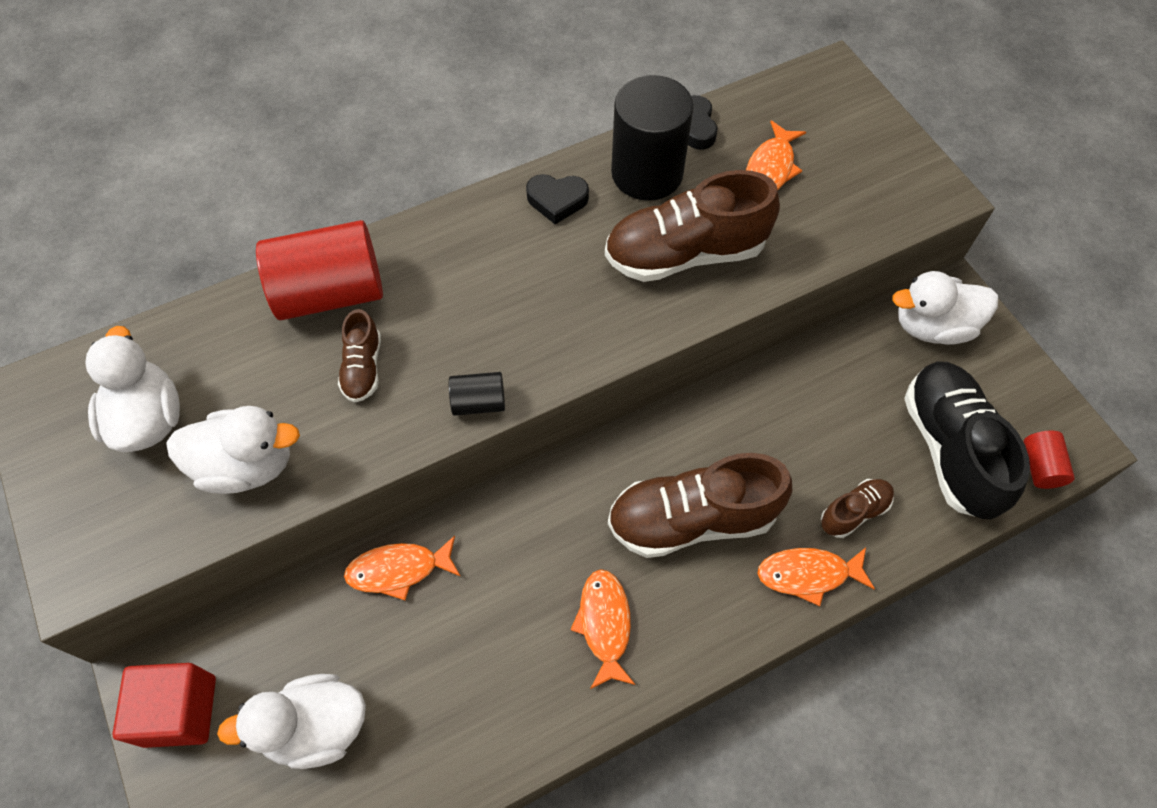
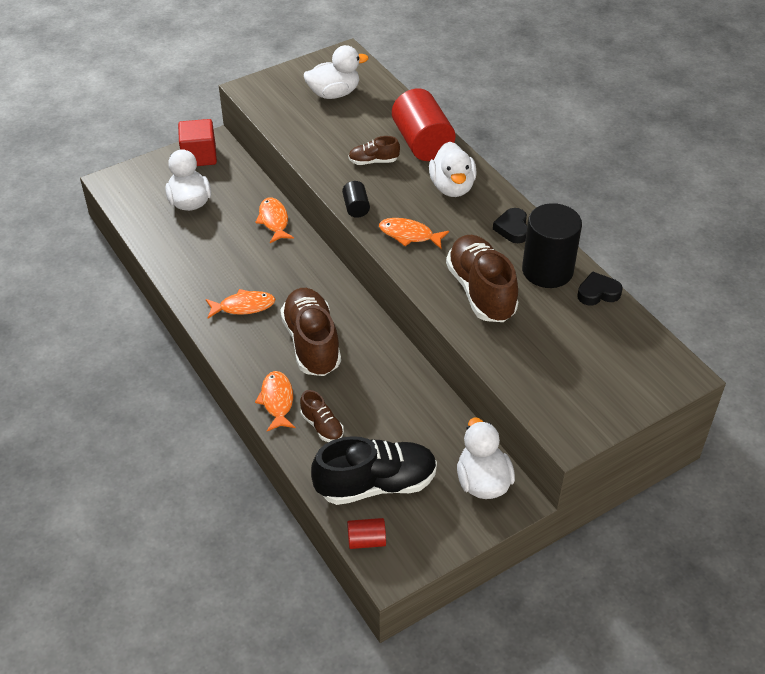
camera: 85 degrees right, 15 degrees down
(247, 465) = (310, 129): white duck -> white duck (452, 187)
(770, 168) = (569, 335): orange fish -> orange fish (409, 235)

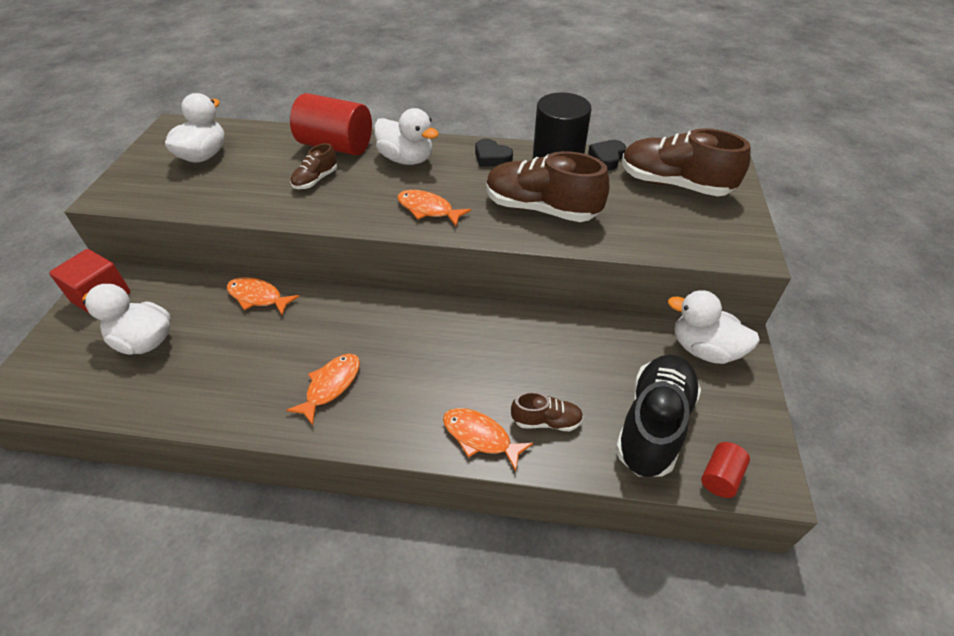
camera: 50 degrees left, 0 degrees up
(312, 343) = (436, 364): brown shoe -> brown shoe (674, 184)
(356, 207) = (353, 219): black cylinder -> none
(409, 235) = (428, 209): orange fish -> orange fish turned 60 degrees clockwise

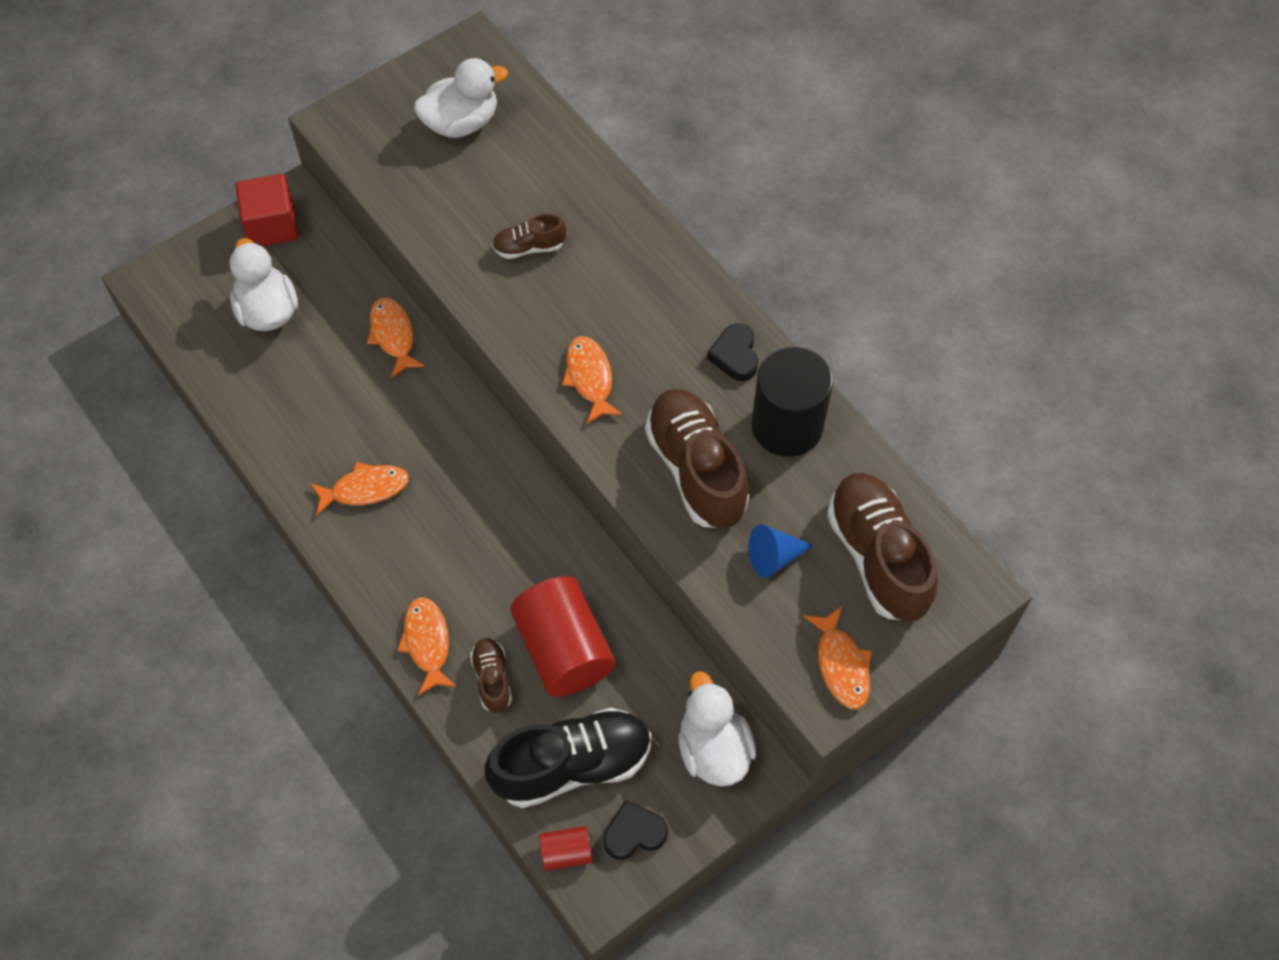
camera: 45 degrees right, 15 degrees up
(336, 146) = (597, 207): red cylinder -> red cylinder (564, 649)
(406, 159) = (645, 287): white duck -> none
(546, 421) = (492, 679): brown shoe -> brown shoe turned 150 degrees counterclockwise
(607, 158) = (858, 459): black heart -> black heart (634, 833)
(632, 216) = (774, 557): none -> blue cone
(732, 234) = (841, 665): none -> orange fish

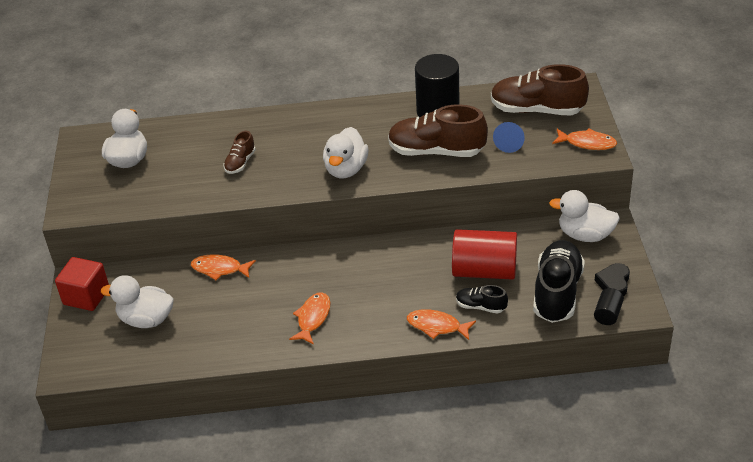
camera: 55 degrees left, 20 degrees down
(492, 679) = (481, 306): brown shoe -> black shoe
(566, 852) = (607, 314): red cylinder -> black cylinder
(590, 378) = (346, 169): orange fish -> white duck
(735, 356) = (381, 114): black heart -> none

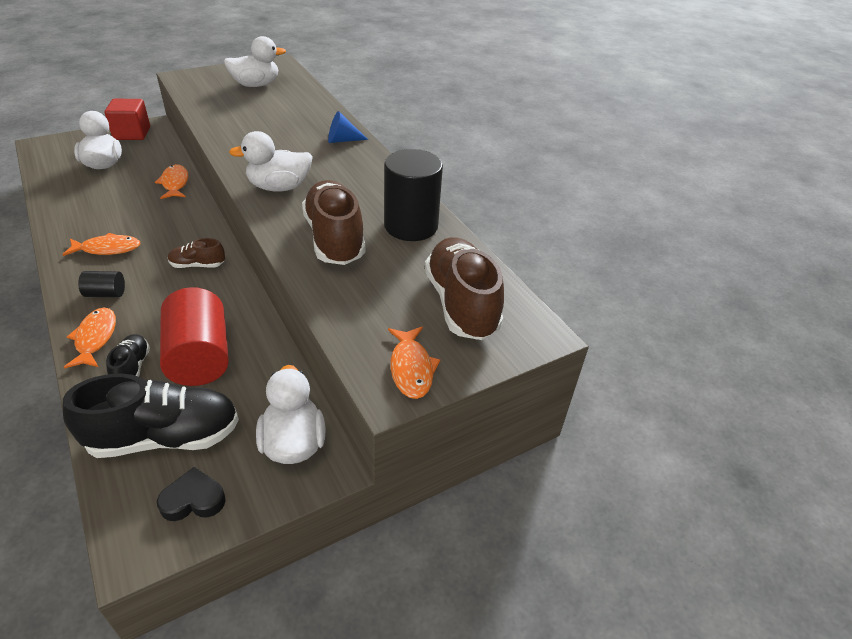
camera: 60 degrees right, 0 degrees up
(240, 163) = (269, 131): brown shoe -> brown shoe (197, 265)
(509, 143) = (376, 293): blue cone -> blue cone (342, 140)
(607, 314) = (122, 506): black cylinder -> black cylinder (106, 294)

